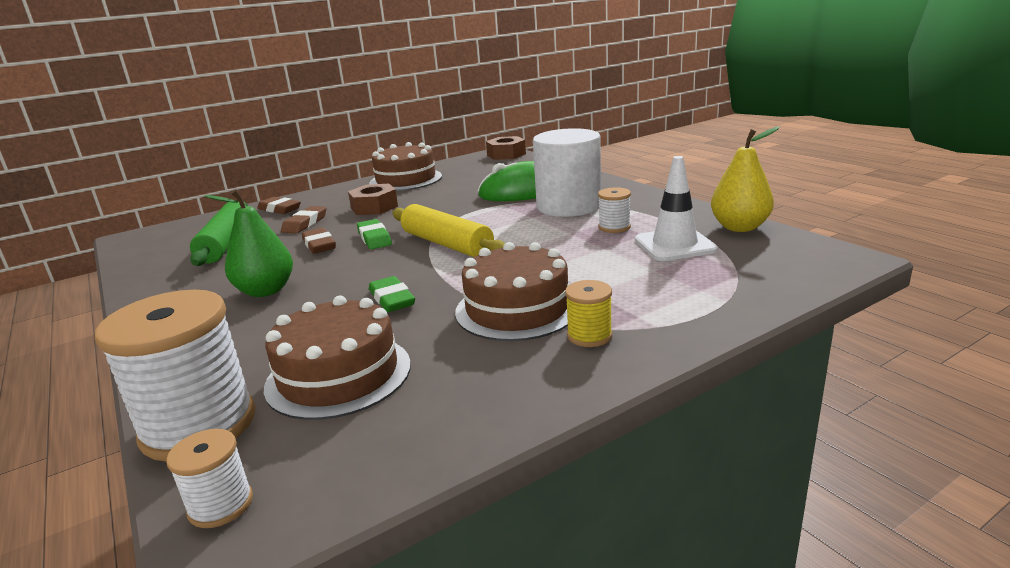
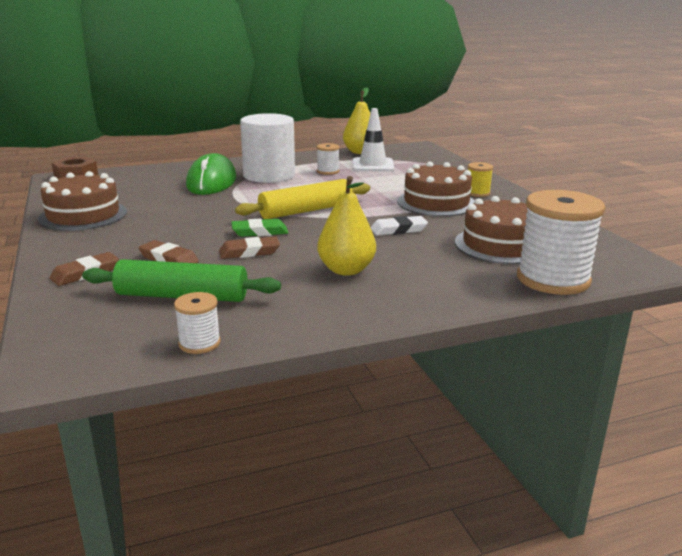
camera: 80 degrees left, 0 degrees up
(221, 505) = (623, 268): white spool -> white spool (199, 343)
(266, 291) = (346, 270): green pear -> yellow pear
(374, 207) = (163, 230): brown nut -> none
(392, 299) = (398, 230): green eraser -> white eraser

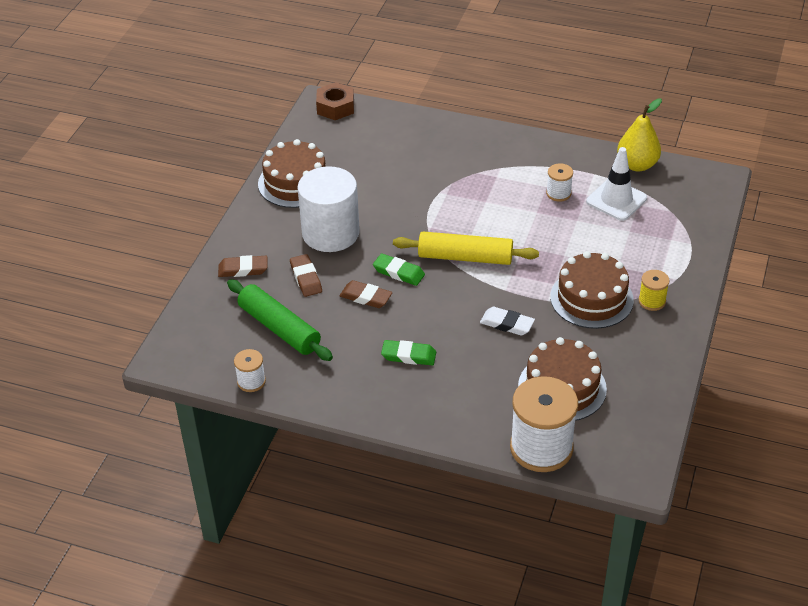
camera: 40 degrees right, 20 degrees up
(211, 182) = (436, 167): green mouse -> none
(269, 175) = (496, 177): white cylinder -> white cylinder (330, 233)
(346, 270) = (408, 356): yellow pear -> green eraser

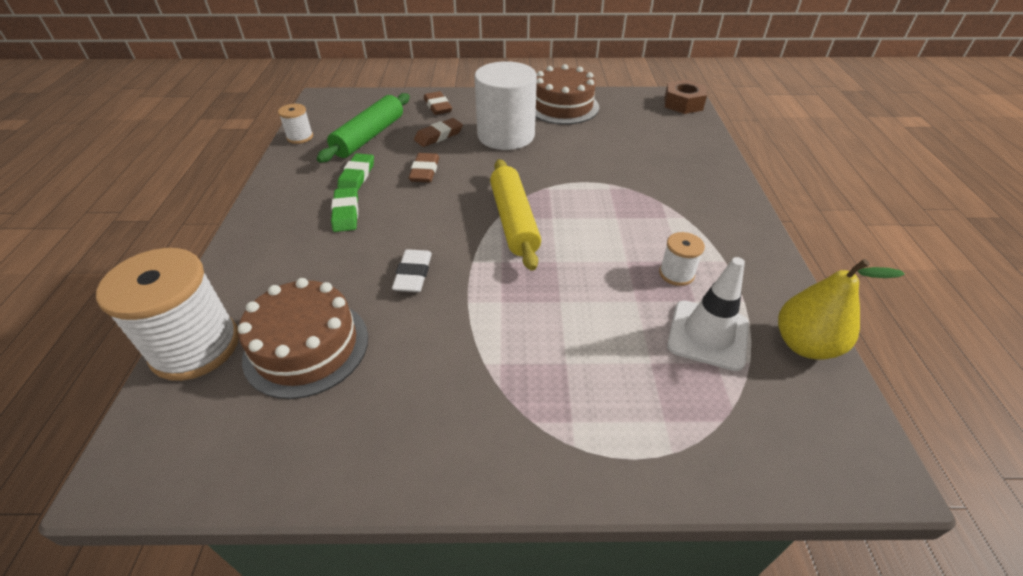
camera: 70 degrees right, 0 degrees up
(398, 272) = (469, 183): green eraser -> green eraser (357, 176)
(591, 298) = (487, 345): brown cake -> none
(652, 301) = (508, 420): yellow spool -> none

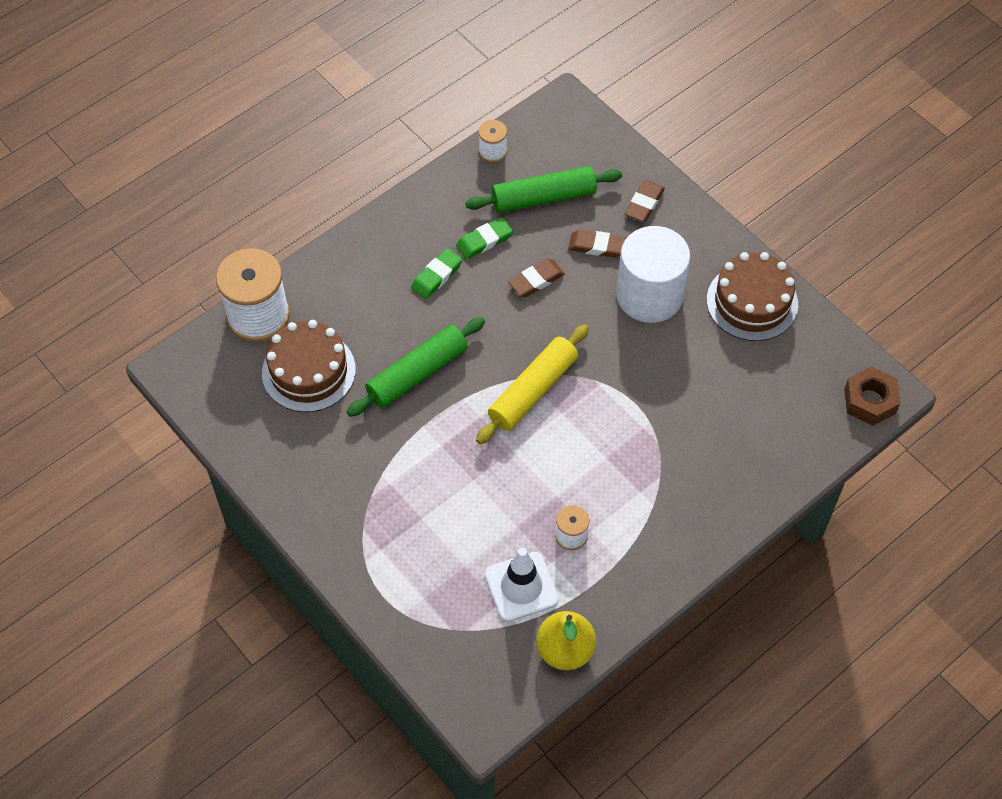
camera: 50 degrees right, 15 degrees up
(413, 274) = (417, 374): white eraser -> green rolling pin

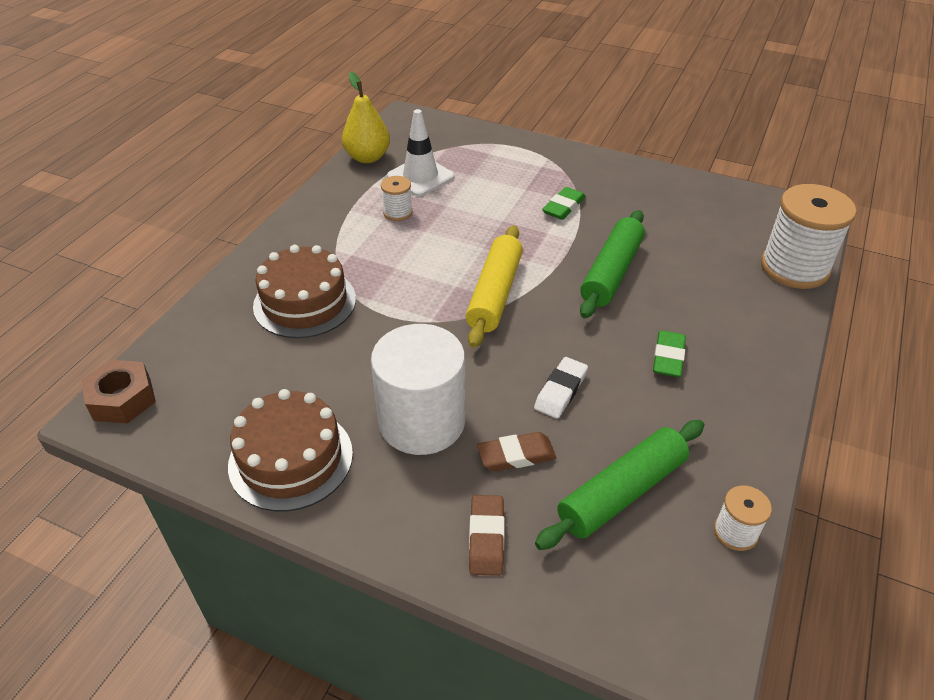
camera: 155 degrees right, 15 degrees down
(308, 371) = (706, 244): brown cake -> brown cake (305, 302)
(484, 241) = (650, 412): green eraser -> green eraser (563, 207)
(536, 280) = (560, 391): brown eraser -> white eraser

